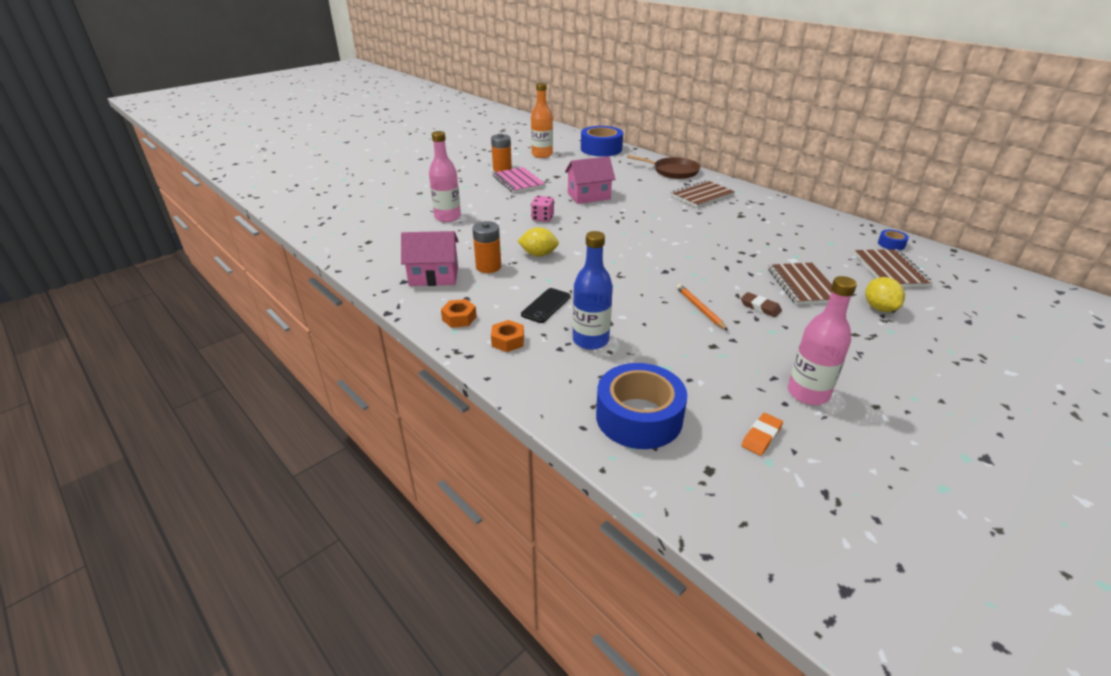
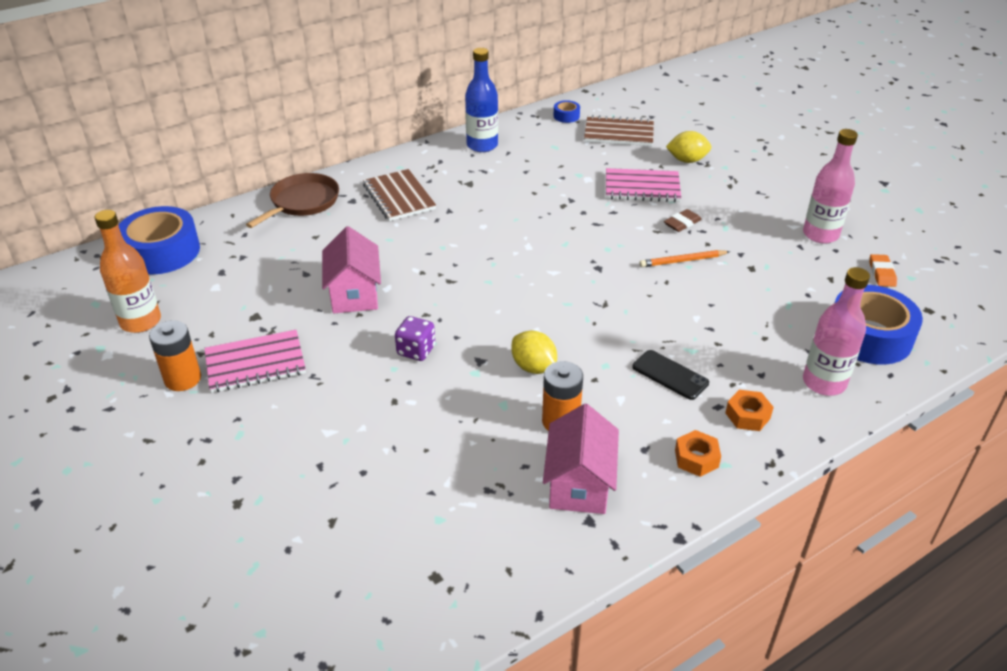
camera: 80 degrees left, 5 degrees up
(447, 217) = (370, 463): pink bottle -> pink bottle (824, 383)
(538, 254) = (533, 367): yellow lemon -> yellow lemon turned 60 degrees counterclockwise
(542, 218) = (416, 350): pink dice -> purple dice
(590, 340) = (744, 348): blue bottle -> blue bottle (482, 145)
(761, 436) = (882, 273): orange eraser -> orange eraser turned 45 degrees clockwise
(803, 285) = (642, 188): brown notebook -> pink notebook

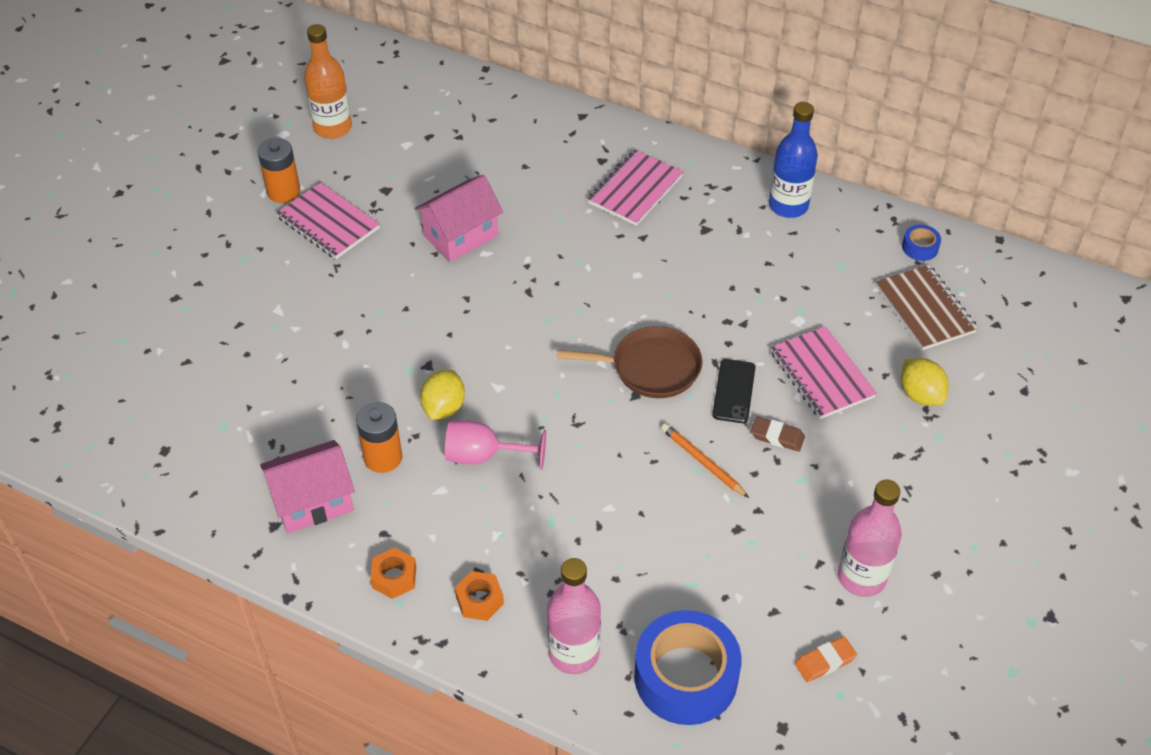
camera: 60 degrees right, 10 degrees up
(162, 252) = (428, 85): blue tape -> none
(302, 202) = (571, 129): brown pan -> brown pan (651, 368)
(399, 197) = (635, 190): brown notebook -> pink notebook
(416, 350) = (412, 315): purple dice -> none
(601, 363) = (483, 456): none -> pink goblet
(670, 375) = (500, 517): black phone -> black phone (734, 391)

